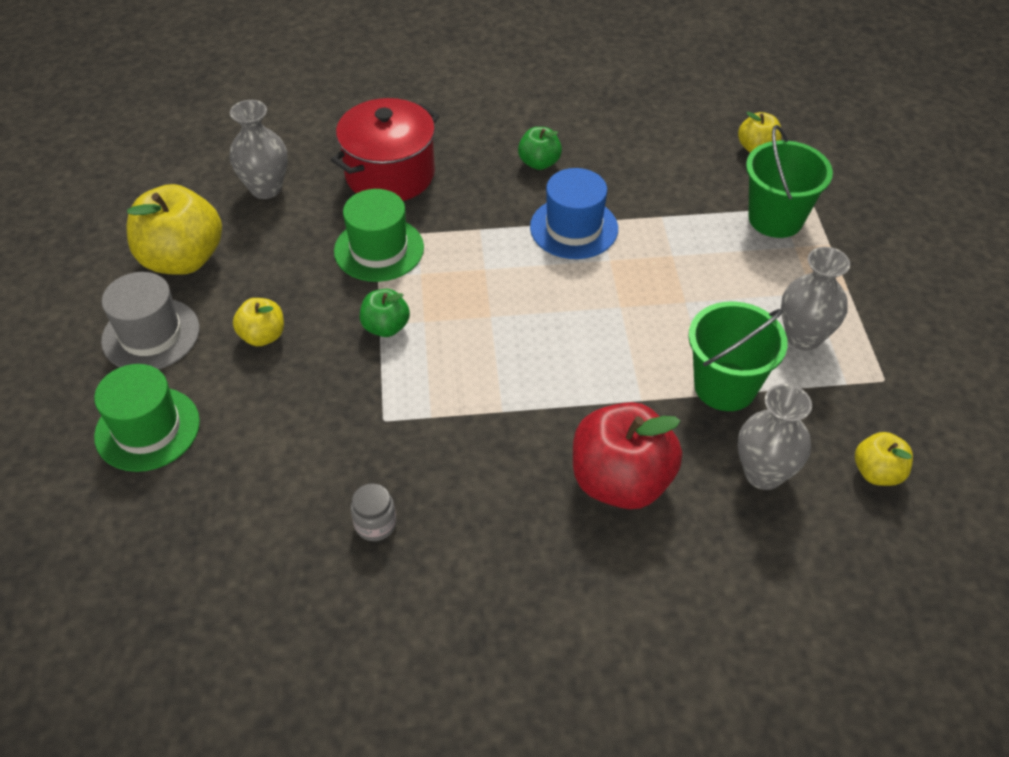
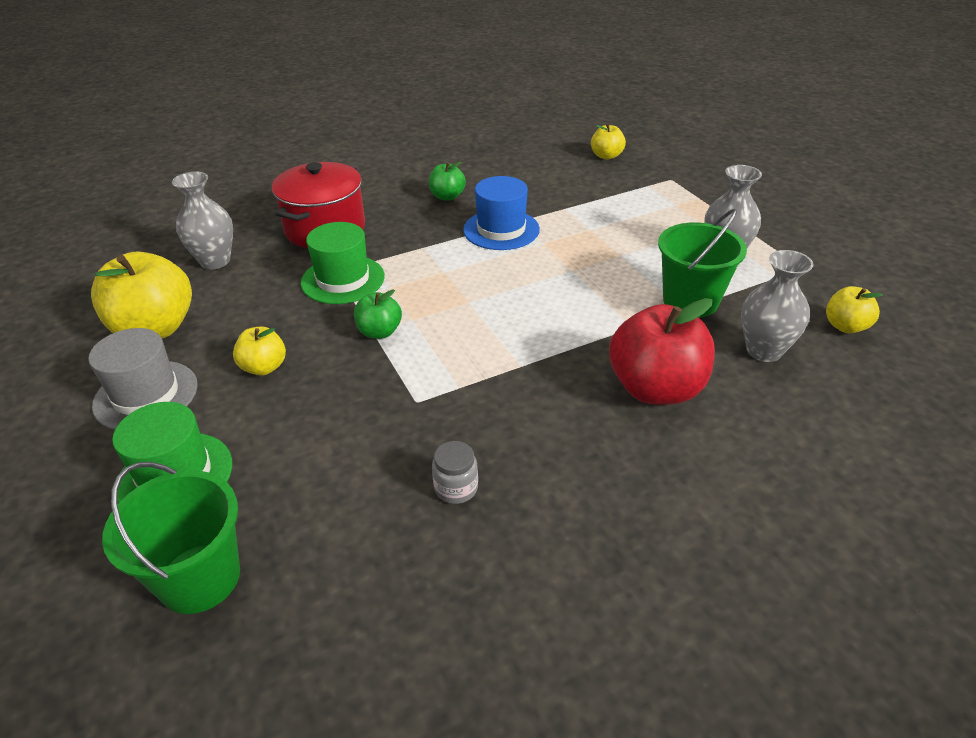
camera: 20 degrees left, 10 degrees down
(775, 218) = (650, 192): green bucket -> green bucket (199, 578)

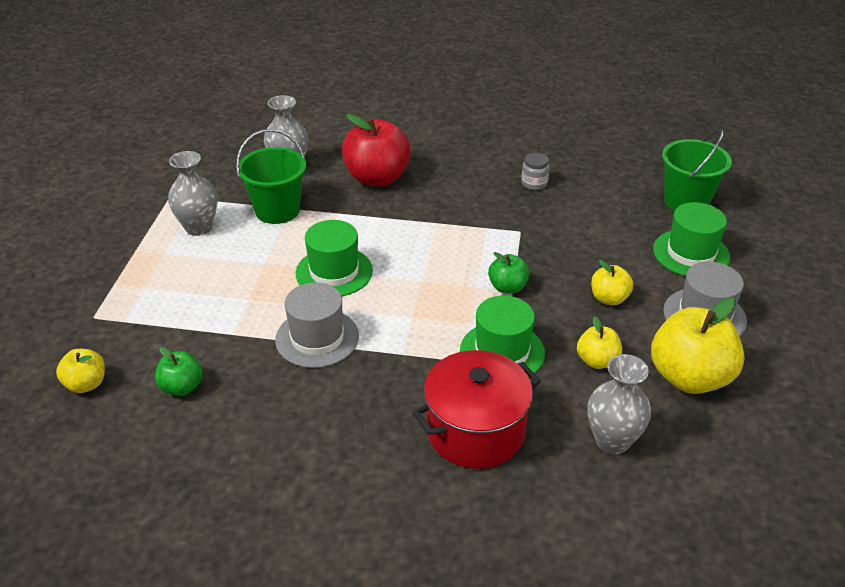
camera: 145 degrees left, 0 degrees up
(447, 196) = (314, 413): green apple -> green apple (182, 387)
(501, 230) = (317, 338): blue hat -> grey hat
(554, 275) = (334, 272): none -> green hat
(845, 326) = (222, 158): yellow apple -> yellow apple (597, 361)

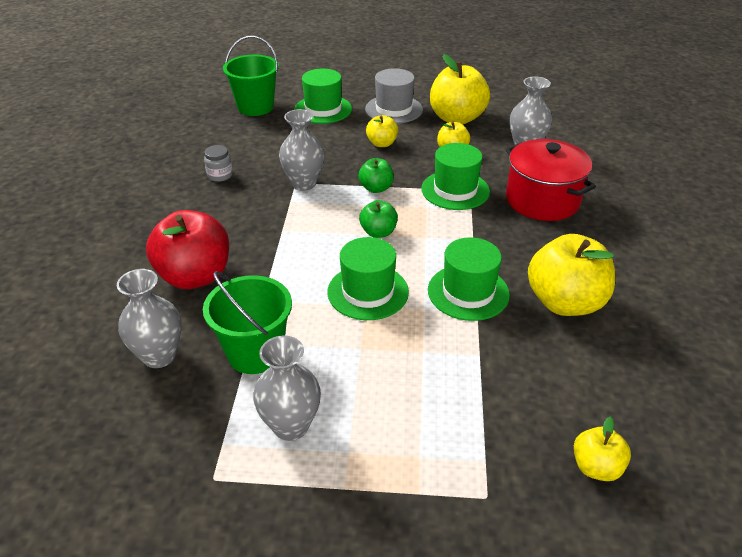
camera: 95 degrees left, 0 degrees up
(182, 387) = (567, 379): green apple -> green apple (378, 232)
(282, 409) = (565, 302): none -> yellow apple
(317, 338) = (468, 292): grey hat -> green hat
(518, 236) = (303, 183): none -> grey vase

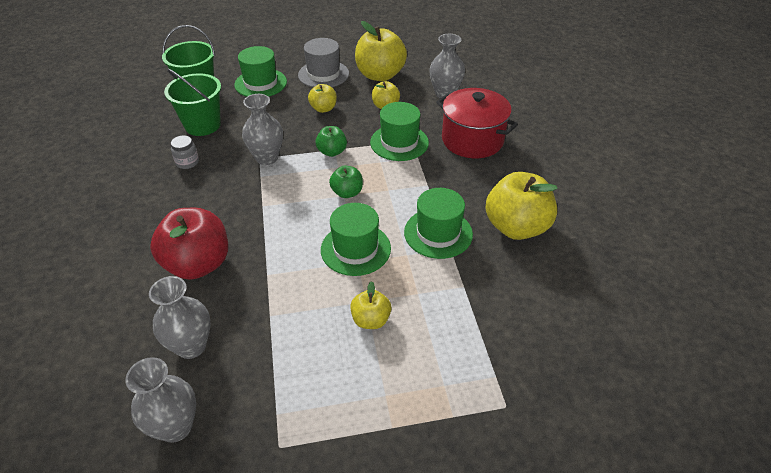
camera: 15 degrees left, 5 degrees up
(255, 353) = (277, 325): green bucket -> green bucket (202, 125)
(291, 426) = (330, 383): grey vase -> grey vase (175, 427)
(596, 467) = (579, 361): yellow apple -> yellow apple (371, 320)

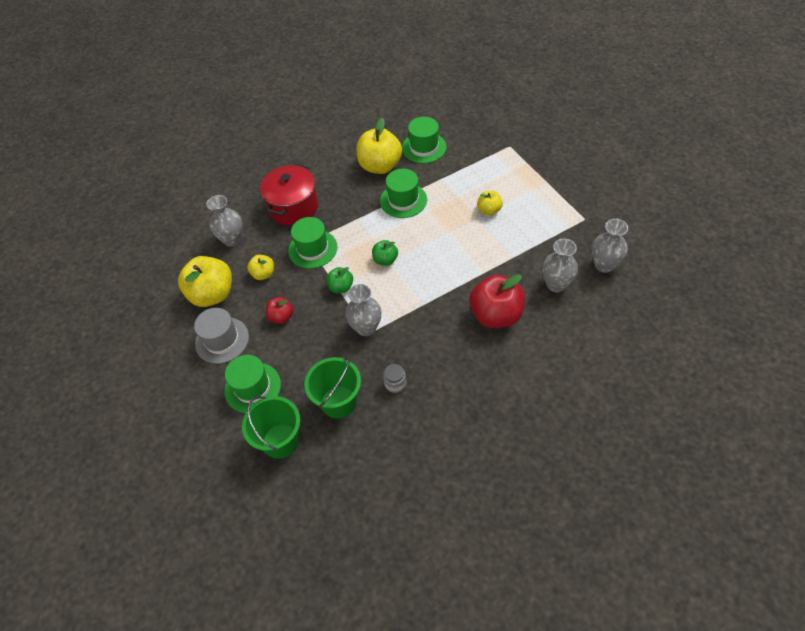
camera: 105 degrees left, 10 degrees up
(323, 109) = (281, 317): yellow apple -> red apple
(355, 249) = (438, 236): green hat -> green hat (424, 147)

